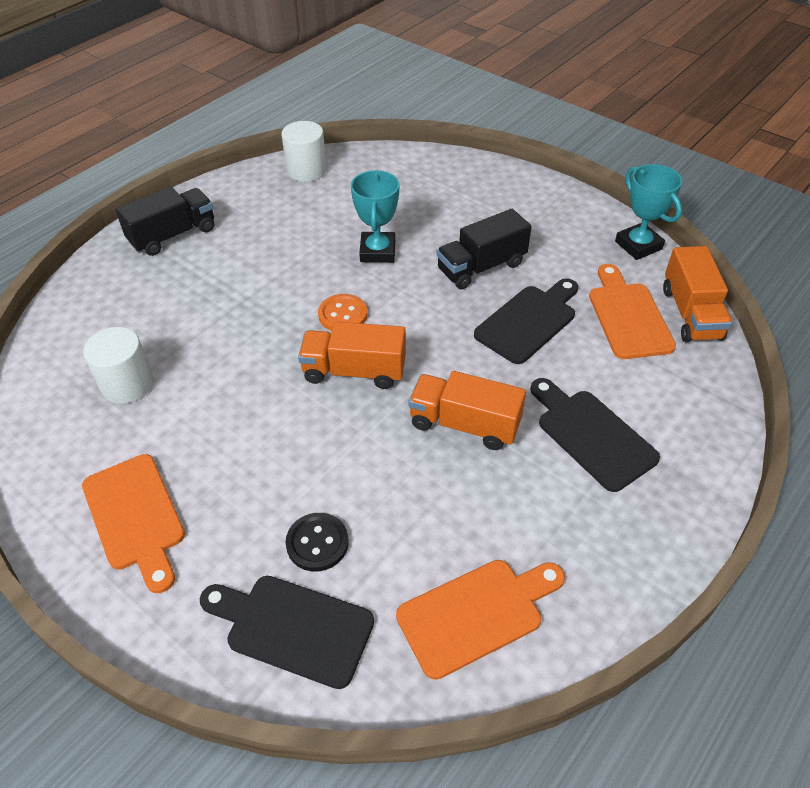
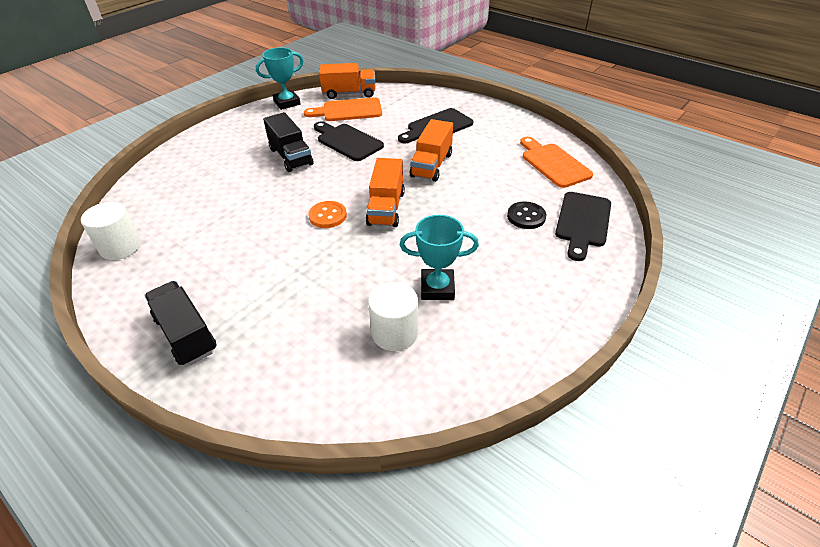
camera: 90 degrees left, 5 degrees down
(135, 517) = (526, 303): orange cutting board -> none
(377, 251) = (258, 201): turquoise trophy -> turquoise trophy (437, 288)

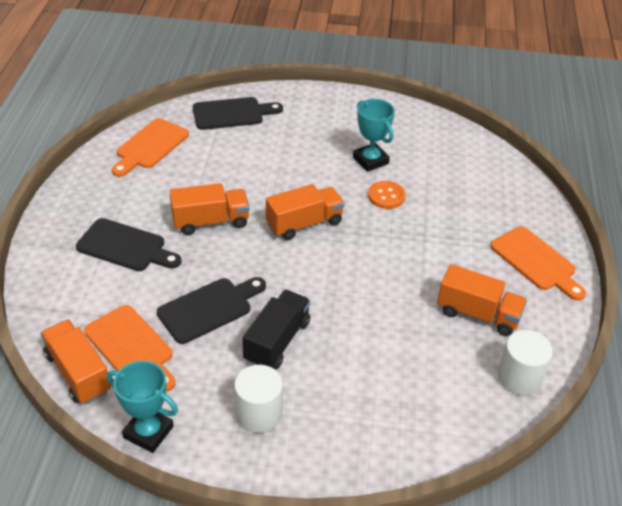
camera: 125 degrees left, 0 degrees up
(186, 334) = (536, 262): black truck -> orange cutting board
(191, 258) = (478, 314): none -> orange truck
(327, 216) = (347, 256): orange button -> orange button (386, 196)
(347, 141) = (209, 308): black cutting board -> black cutting board turned 135 degrees counterclockwise
(394, 333) = (427, 164): white cylinder -> white cylinder (259, 413)
(526, 216) = (248, 142): black button -> none

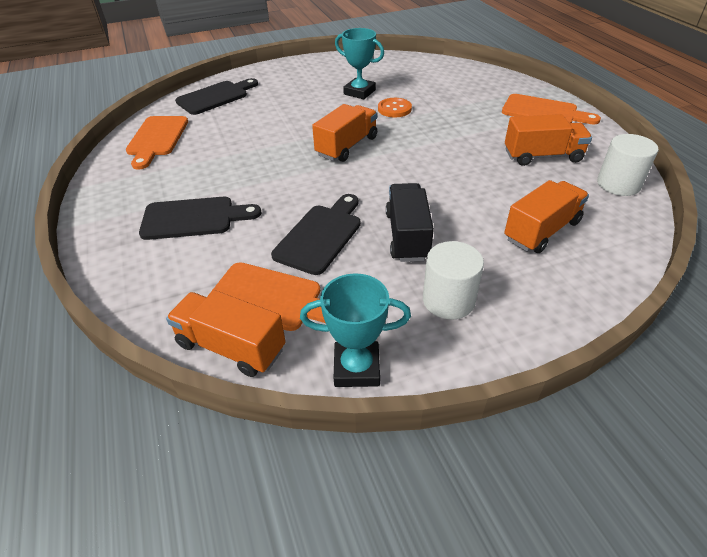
camera: 25 degrees left, 0 degrees up
(210, 221) = (262, 172): orange truck -> orange truck (541, 231)

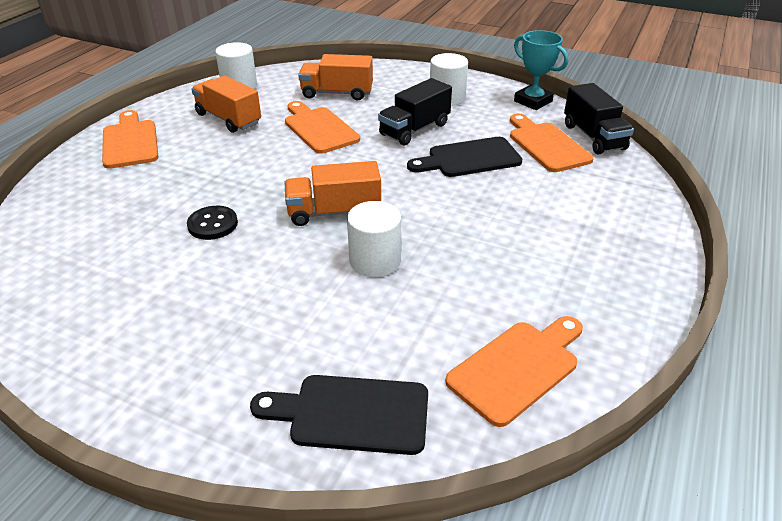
camera: 135 degrees left, 5 degrees down
(194, 218) = (555, 224): black cutting board -> none
(231, 347) = (593, 137): orange truck -> black truck
(283, 139) = (375, 261): none -> white cylinder
(359, 92) = (188, 274): turquoise trophy -> none
(394, 109) = (213, 224): orange button -> black button
(473, 188) = (319, 128): none -> orange cutting board

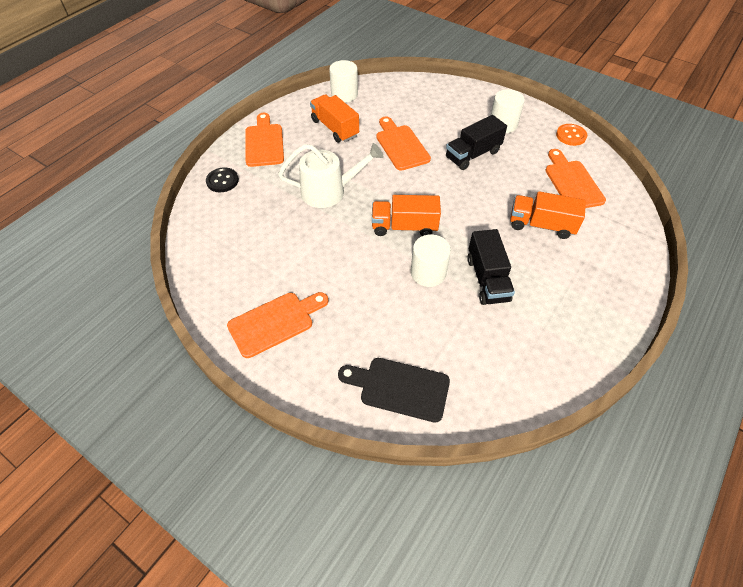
camera: 10 degrees right, 15 degrees up
(213, 224) = (320, 226): black button -> black button (222, 181)
(224, 184) = (329, 191): none -> white watering can
(337, 93) = (418, 110): orange truck -> orange truck (541, 225)
(469, 158) = (510, 188): black cutting board -> none
(517, 368) = (511, 372): orange cutting board -> orange cutting board (275, 322)
(533, 101) = (571, 136): turquoise trophy -> orange button
(593, 137) = (611, 178): black truck -> black truck (487, 279)

